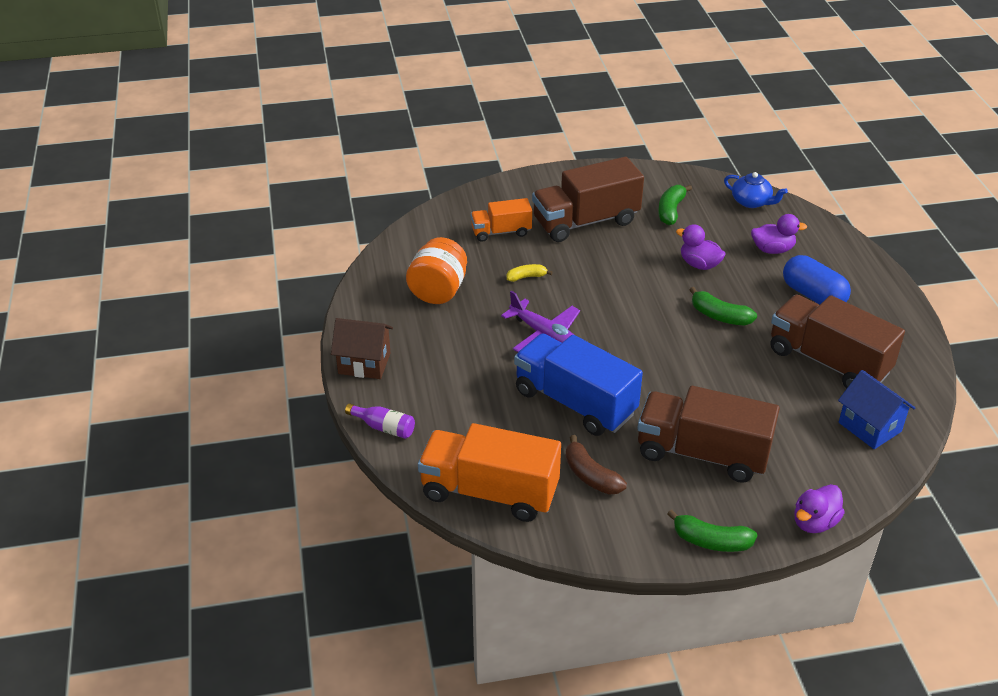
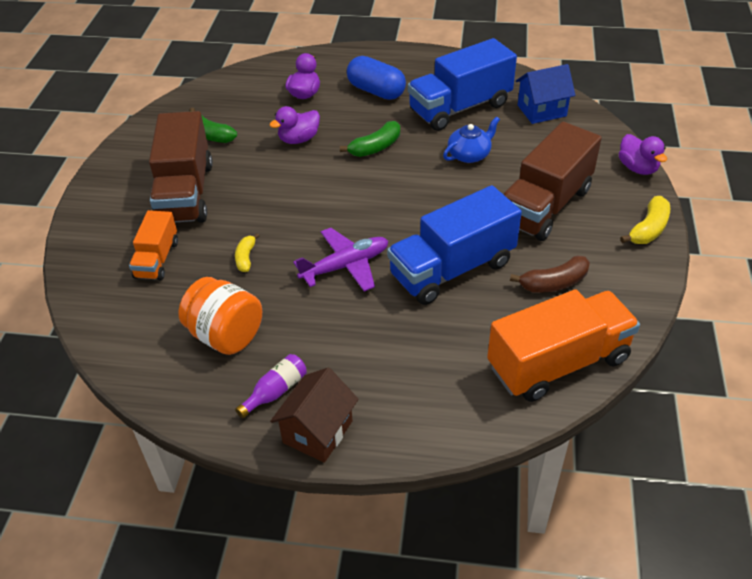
camera: 70 degrees left, 5 degrees up
(384, 427) = (434, 434): purple bottle -> purple bottle (275, 391)
(489, 492) = (558, 363): orange truck -> orange truck turned 150 degrees counterclockwise
(711, 541) = (648, 229): green banana -> yellow banana
(751, 202) = (231, 86): blue teapot -> blue teapot (469, 154)
(813, 295) = (376, 91): blue capsule -> blue capsule turned 60 degrees clockwise
(828, 361) = (460, 108): brown truck -> blue truck

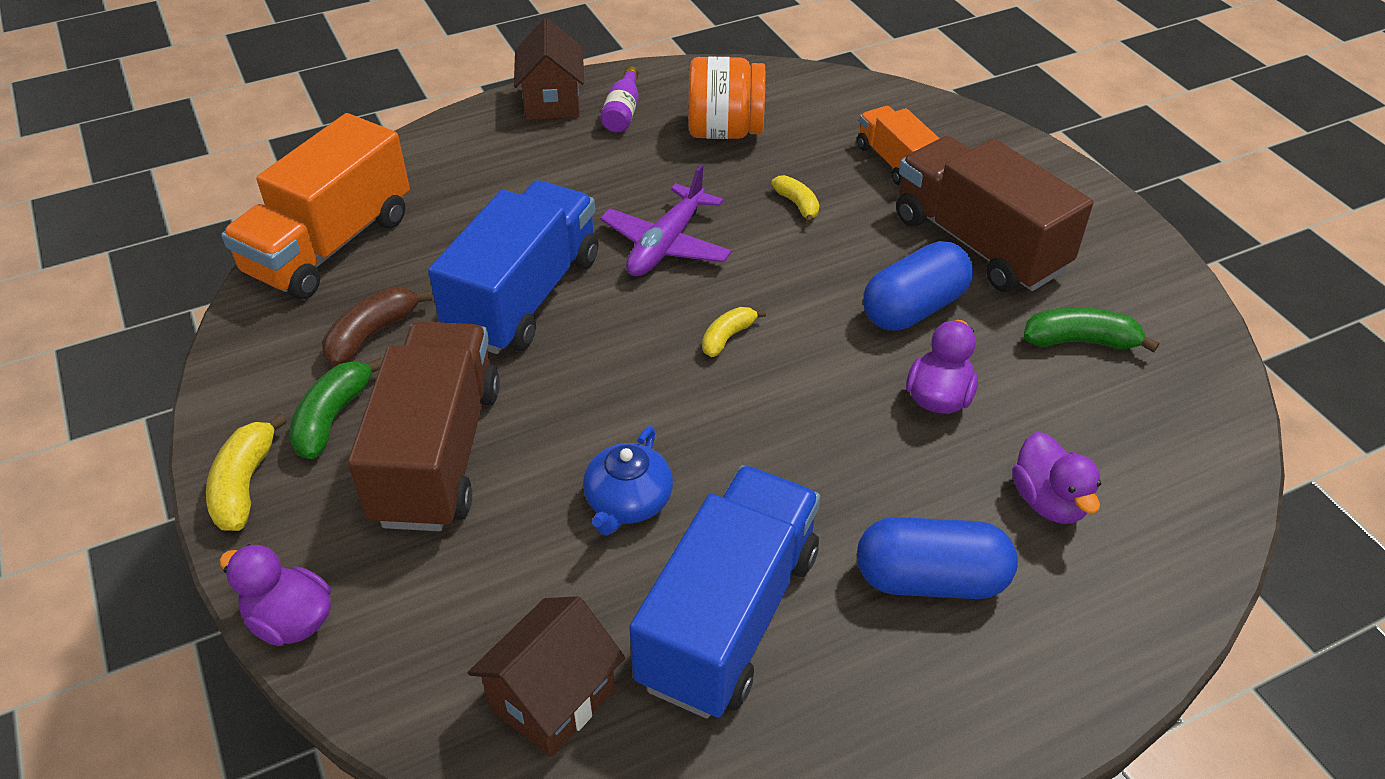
camera: 145 degrees right, 0 degrees up
(259, 177) = (914, 308): none -> blue capsule
(363, 201) = (727, 337): none -> yellow banana
(375, 147) = (800, 440): green banana -> green banana (333, 417)
(541, 110) = (552, 698): blue house -> brown house

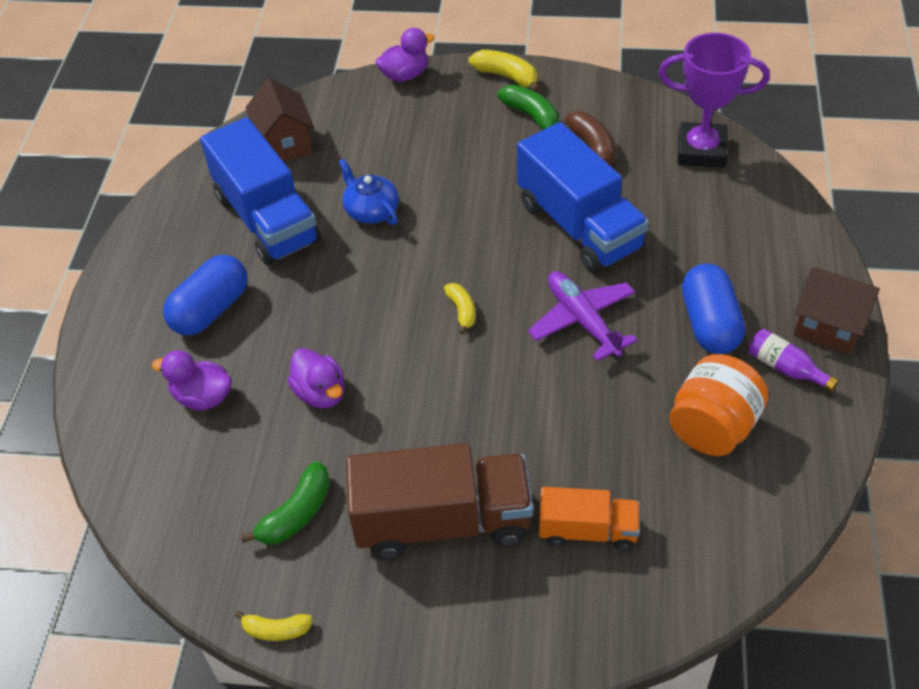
camera: 125 degrees right, 5 degrees up
(330, 245) = (701, 150): orange truck -> purple trophy
(438, 454) = (470, 149): brown truck -> none
(797, 205) = (576, 425): yellow banana -> yellow banana (276, 630)
(914, 308) = (408, 431): blue capsule -> blue capsule (709, 324)

